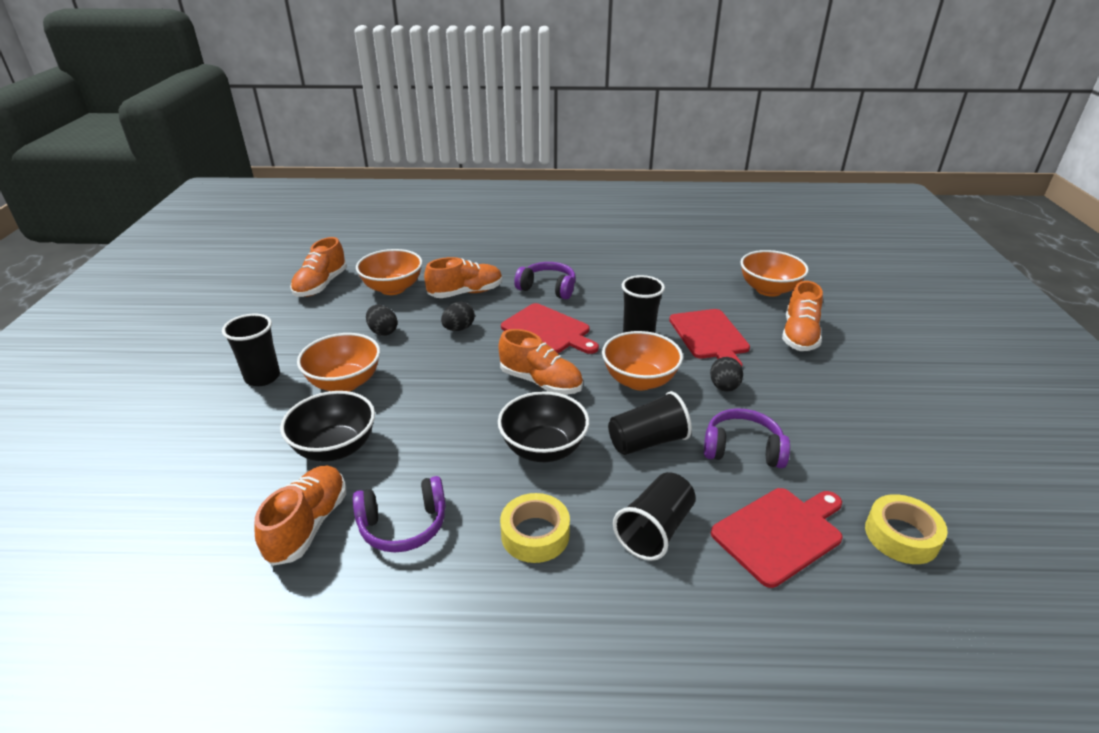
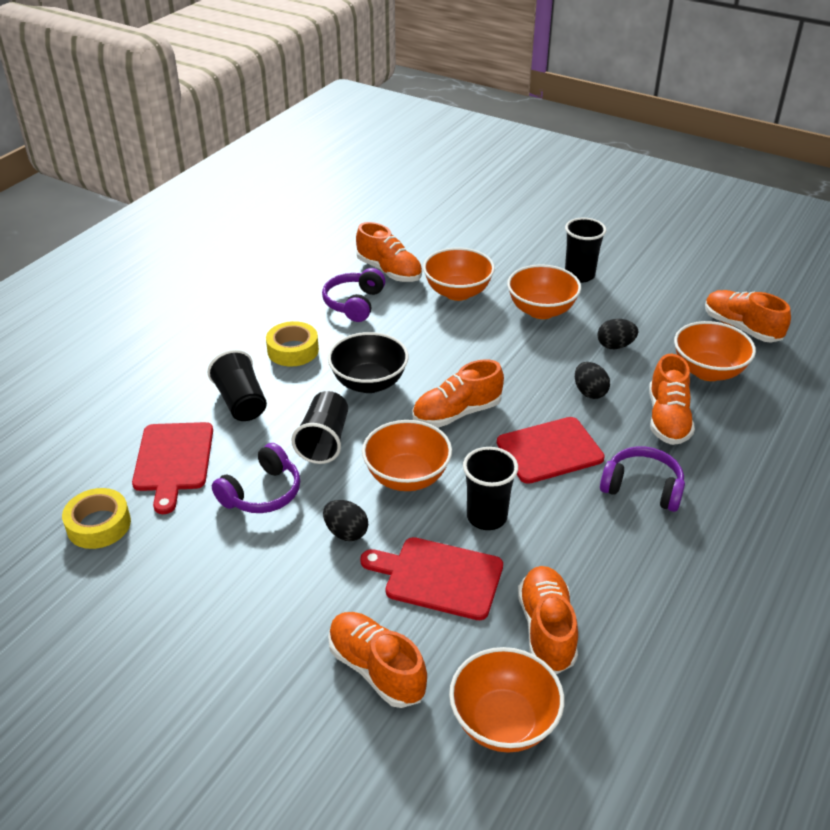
camera: 120 degrees right, 5 degrees up
(335, 448) = (457, 292): black bowl -> orange bowl
(548, 288) = (642, 488): purple headphones -> purple headphones turned 120 degrees counterclockwise
(697, 292) = (546, 629): none -> orange shoe

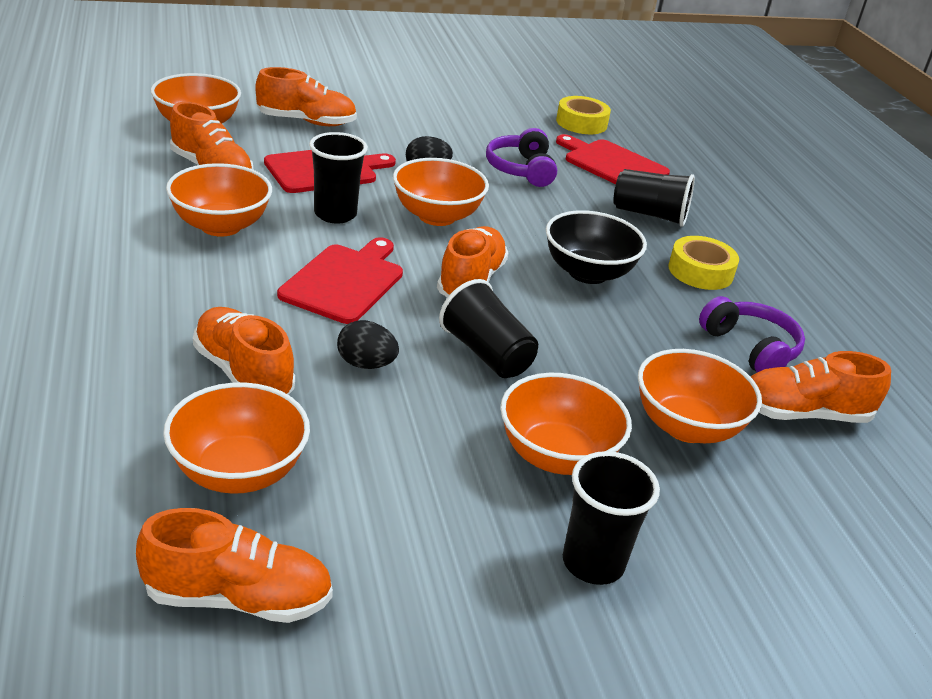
camera: 130 degrees right, 5 degrees down
(324, 441) = (540, 215): black cup -> black cup (486, 353)
(593, 548) = (221, 226): none -> orange bowl
(615, 346) = (401, 448): black egg -> none
(642, 488) = (214, 288): purple headphones -> none

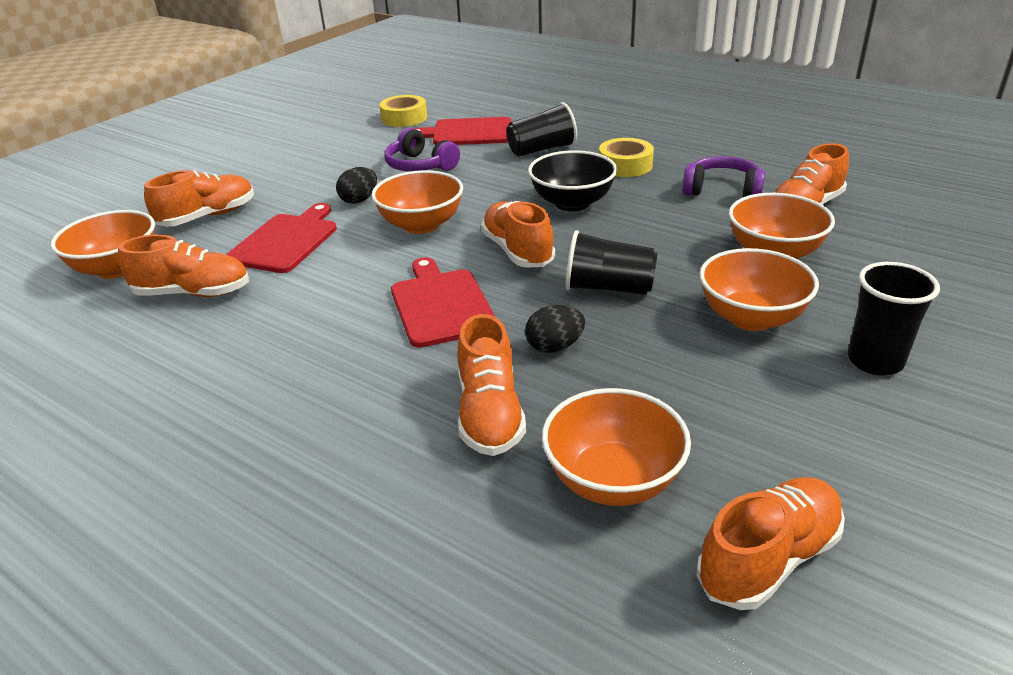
camera: 35 degrees left, 0 degrees up
(221, 226) = (278, 327): orange bowl -> none
(243, 373) = (489, 413): orange shoe -> orange shoe turned 105 degrees counterclockwise
(335, 214) = (350, 266): black cup -> none

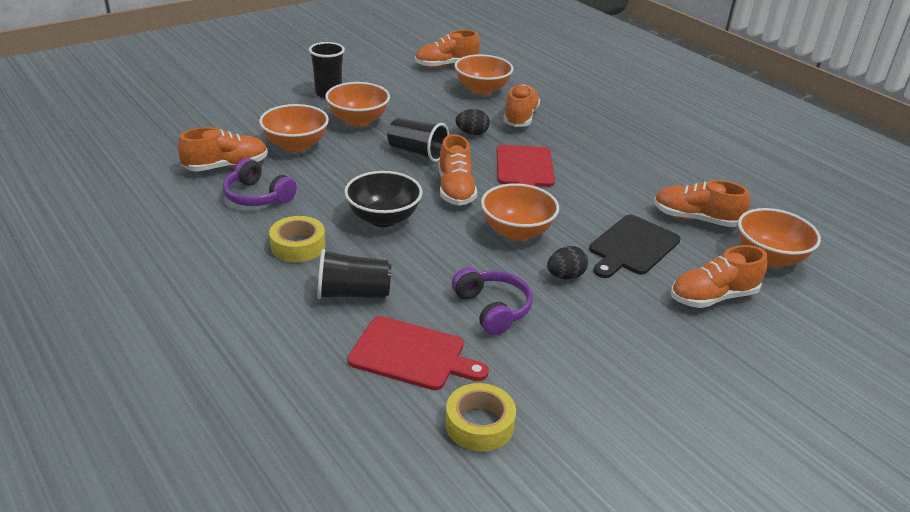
camera: 165 degrees left, 0 degrees up
(285, 241) = (632, 247): red cutting board -> black cutting board

